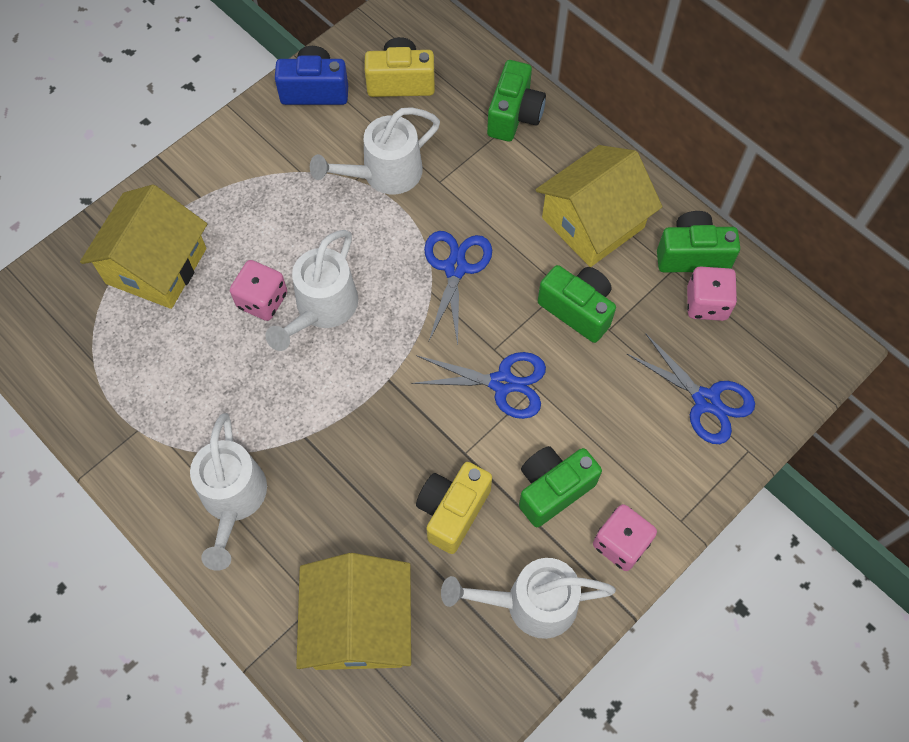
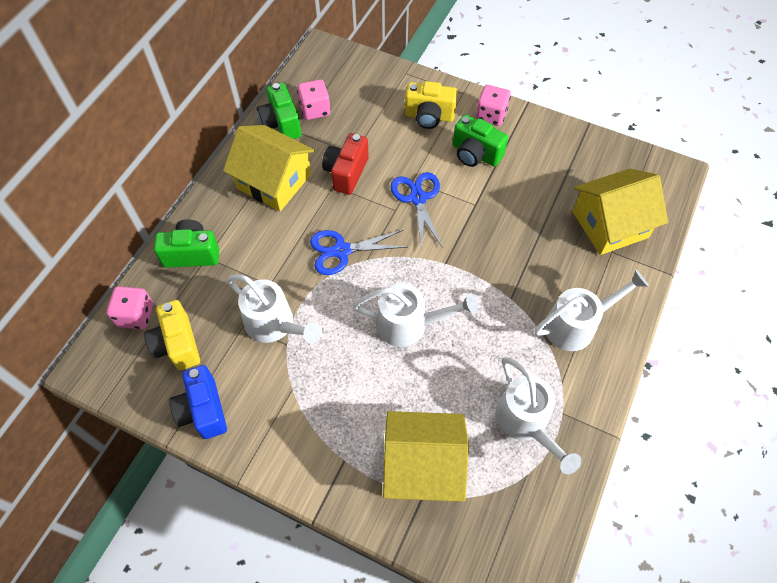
camera: 110 degrees left, 5 degrees down
(262, 300) = (420, 369): pink dice -> pink dice (136, 315)
(452, 511) = (515, 199): yellow camera -> yellow camera (429, 116)
(530, 603) = (548, 147): white watering can -> white watering can (526, 423)
(577, 309) = (346, 173): green camera -> red camera
(706, 401) = (383, 97): blue scissors -> none

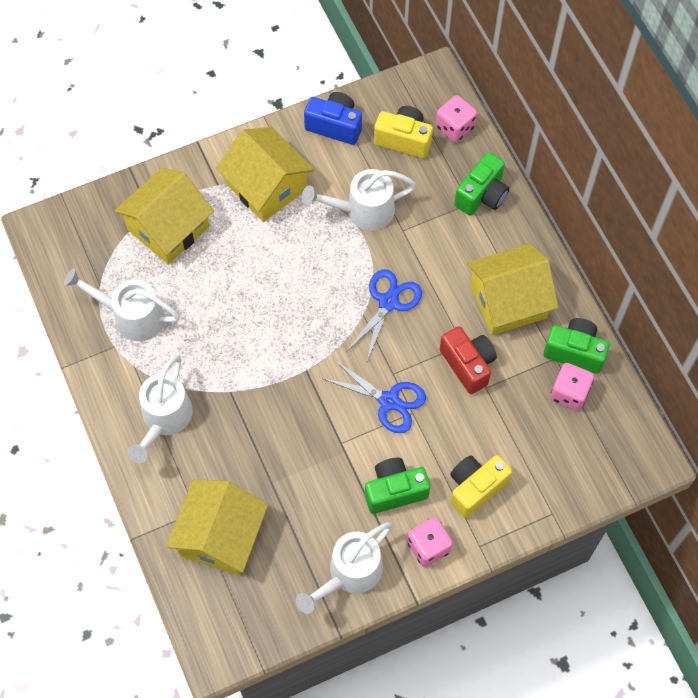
camera: 130 degrees right, 5 degrees up
(312, 416) = (267, 187): none -> yellow house
(410, 325) = (277, 301): white watering can -> white watering can (349, 574)

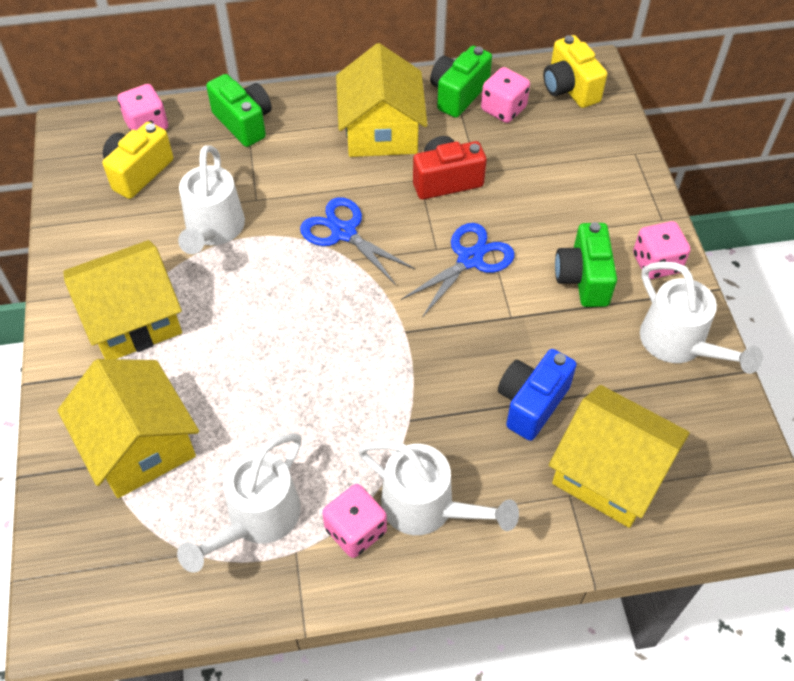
camera: 75 degrees left, 10 degrees down
(137, 378) = (355, 530): none -> pink dice
(335, 126) = (84, 232): blue camera -> blue camera (531, 403)
(475, 488) = (594, 207): yellow camera -> yellow camera (569, 88)

